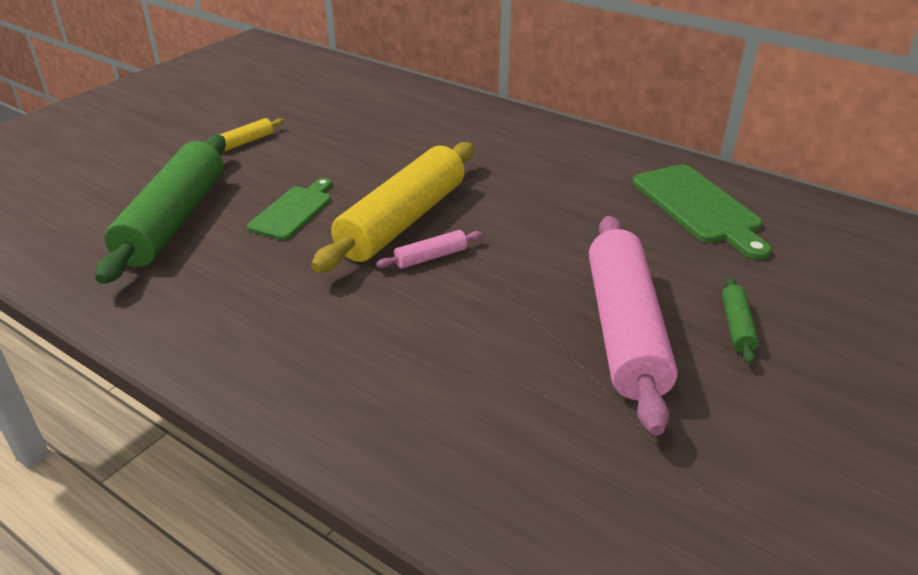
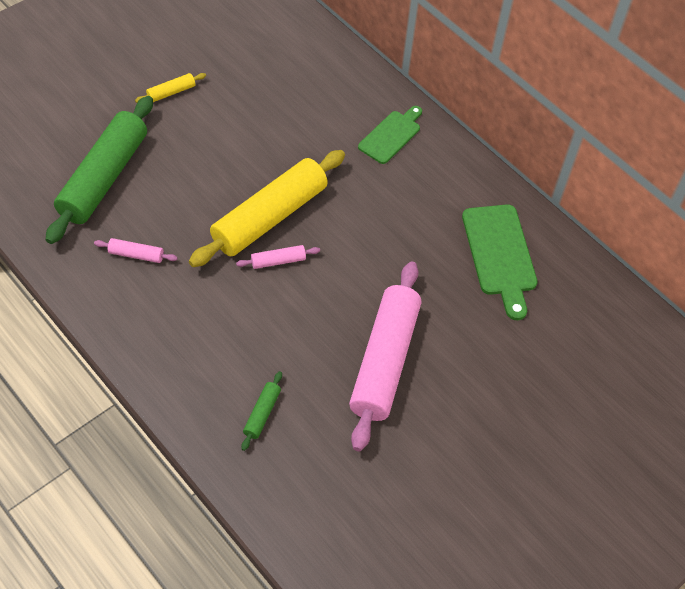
camera: 10 degrees right, 20 degrees up
(233, 283) = (136, 255): none -> pink rolling pin
(293, 211) = (192, 187): green cutting board -> green cutting board (391, 135)
(736, 326) = (461, 376): green rolling pin -> green rolling pin (262, 413)

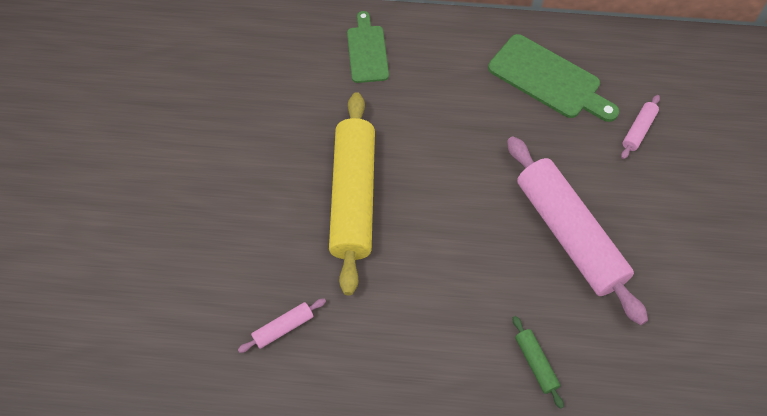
camera: 40 degrees left, 5 degrees up
(104, 178) = (175, 286): green rolling pin -> none
(171, 92) = (146, 160): yellow rolling pin -> none
(278, 261) = (402, 227): pink rolling pin -> pink rolling pin (638, 130)

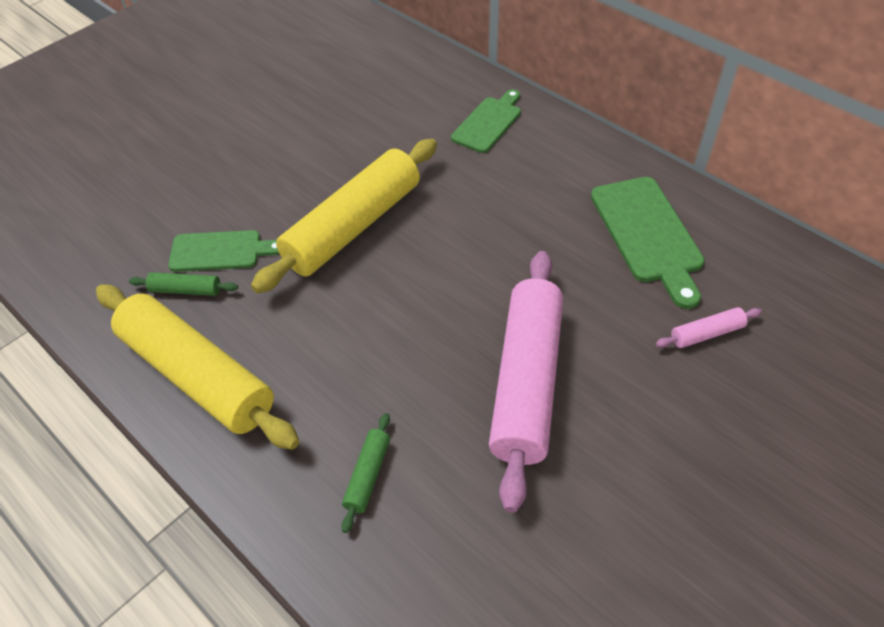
camera: 40 degrees right, 10 degrees down
(276, 281) = (220, 251): none -> green cutting board
(283, 328) = (186, 290): pink rolling pin -> green rolling pin
(360, 382) = (197, 375): none -> yellow rolling pin

